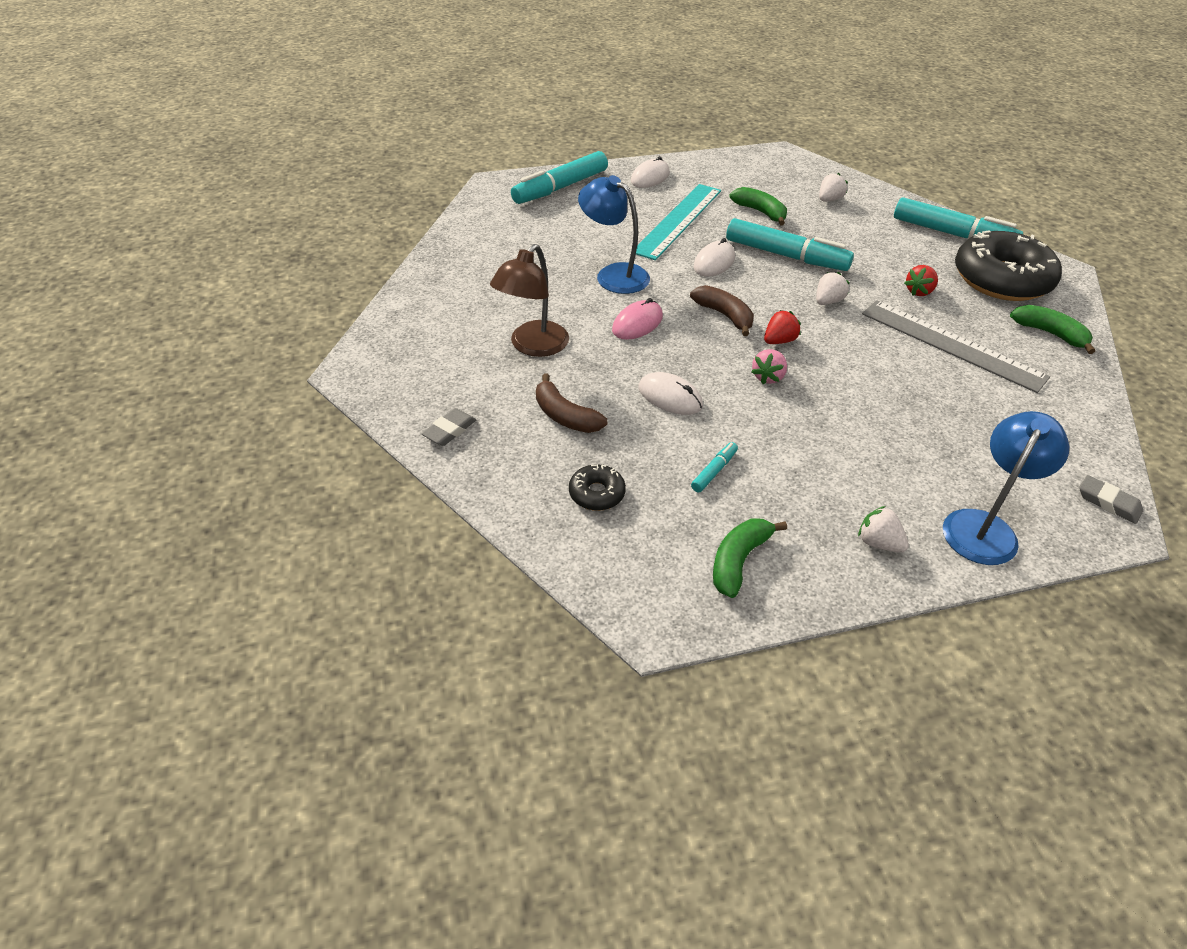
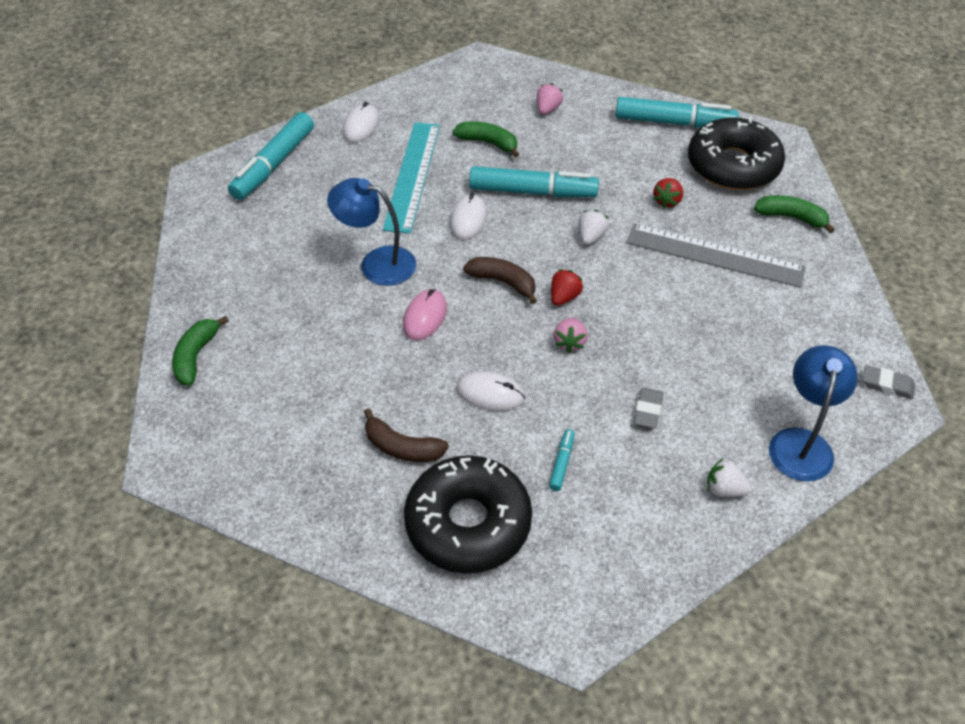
camera: 20 degrees left, 5 degrees up
(449, 430) = (299, 501): grey eraser -> grey eraser (647, 410)
(533, 346) = (335, 376): brown lamp -> none
(596, 493) = (468, 523): black donut -> black donut, size x2.31
(738, 561) = (618, 549): green banana -> green banana (196, 356)
(829, 200) = (547, 109): white strawberry -> pink strawberry

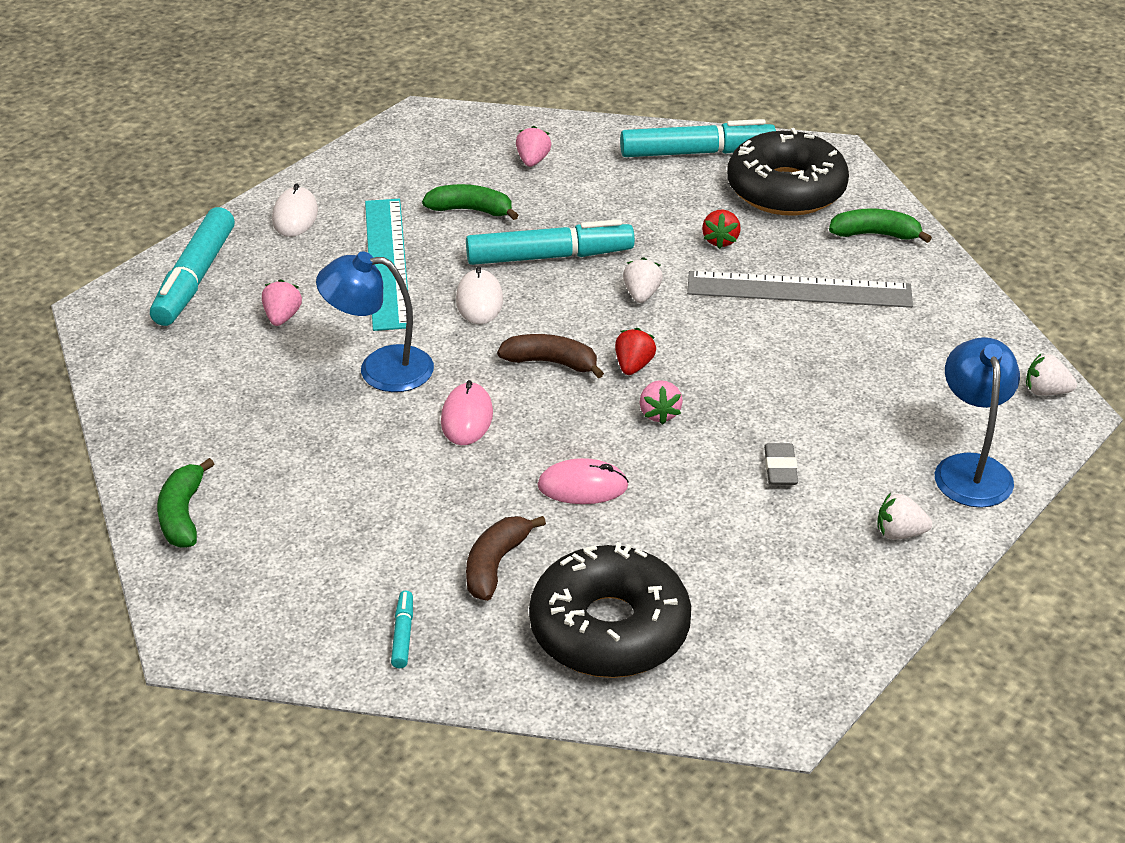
camera: 15 degrees left, 10 degrees down
(323, 207) = (282, 317): none -> pink strawberry
(402, 447) = (495, 565): brown banana -> brown banana turned 105 degrees clockwise
(490, 393) = (582, 486): white mouse -> pink mouse
(561, 463) = (698, 543): turquoise marker -> turquoise marker (403, 634)
(887, 385) = (1046, 391): grey eraser -> white strawberry

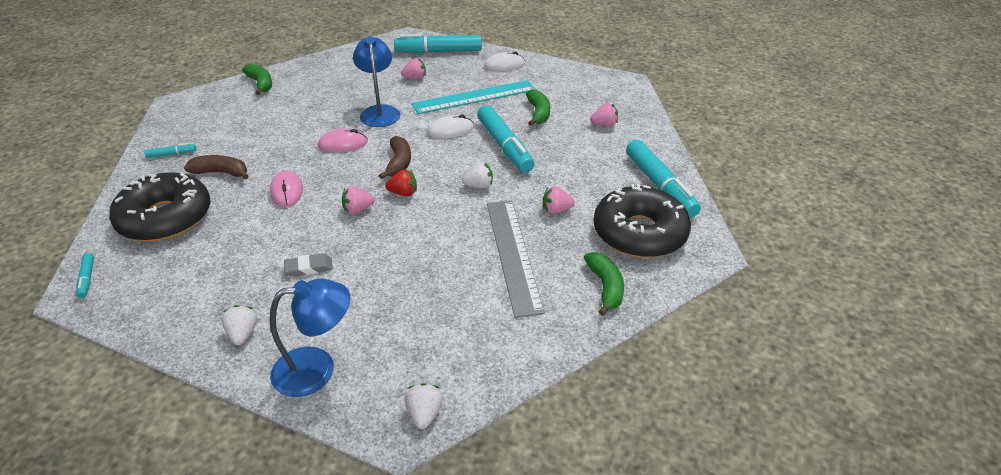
camera: 75 degrees right, 0 degrees up
(182, 515) = (261, 84): green banana -> green banana turned 75 degrees clockwise
(720, 240) = (556, 210): red strawberry -> pink strawberry
(746, 711) = (87, 279): none -> turquoise marker

